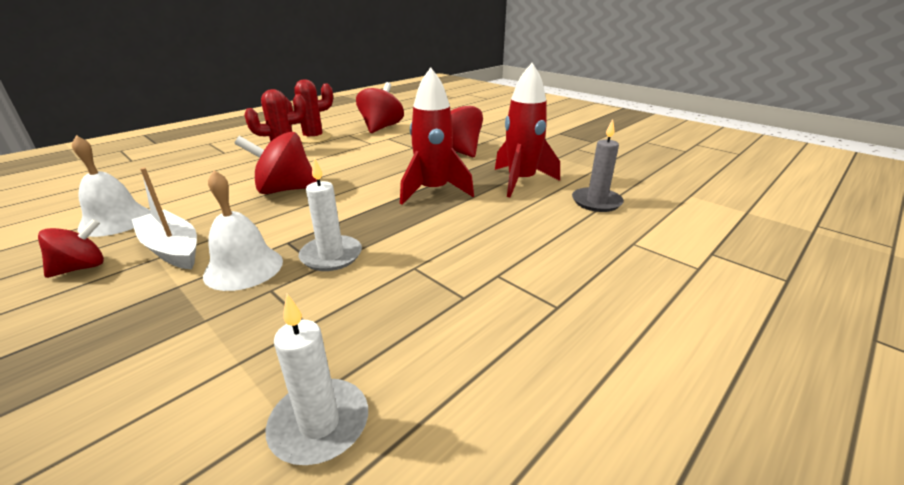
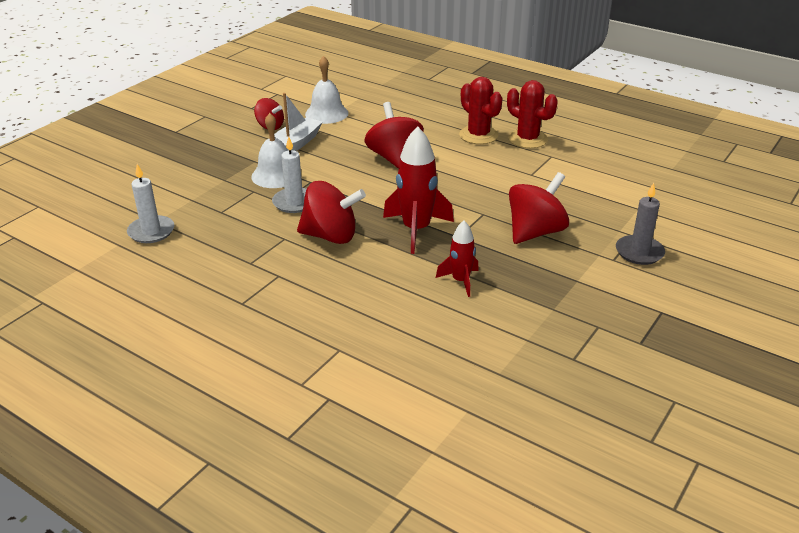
camera: 80 degrees right, 5 degrees up
(381, 128) = (589, 171): red spinning top -> red spinning top (331, 236)
(521, 181) = (460, 281): red rocket -> red rocket, size x0.58
(596, 202) = (423, 332): grey candle -> grey candle (639, 252)

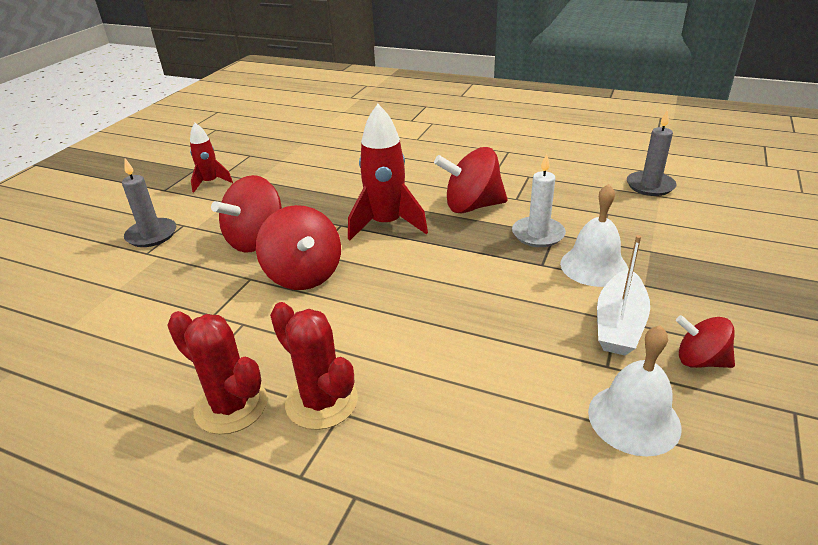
camera: 170 degrees right, 0 degrees up
(151, 232) = (650, 186): white candle -> grey candle
(394, 158) = (450, 322): red spinning top -> red spinning top (303, 275)
(460, 281) = (334, 187): red rocket -> red rocket (210, 182)

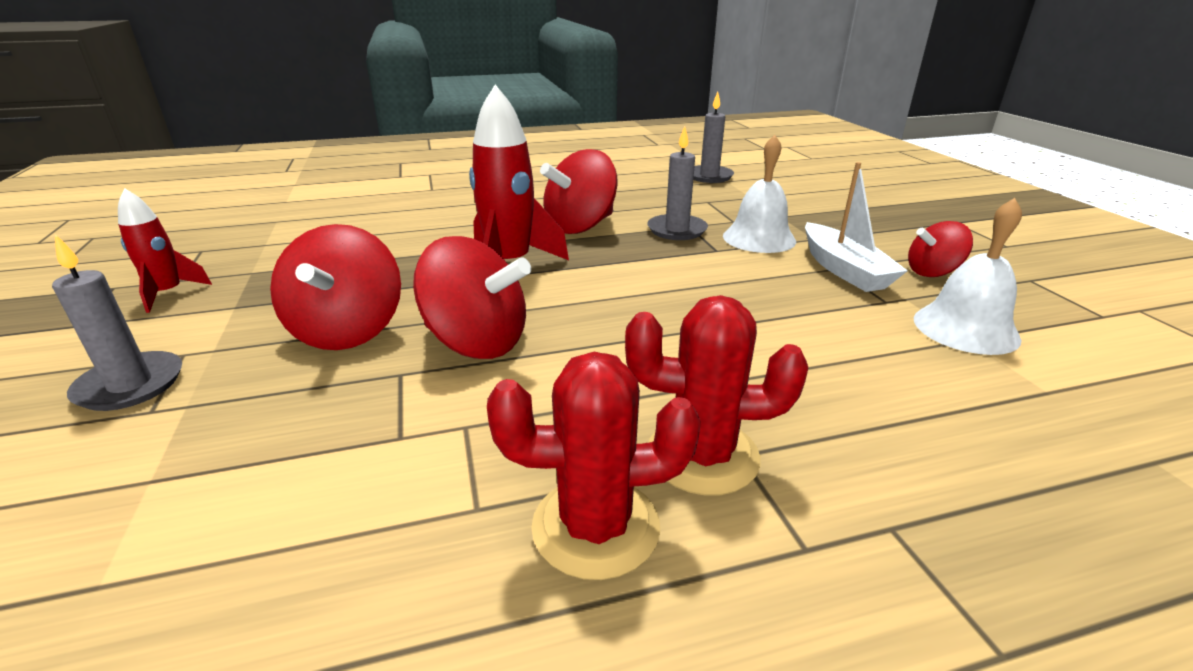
camera: 40 degrees left, 5 degrees down
(538, 234) = (677, 230): white candle -> grey candle

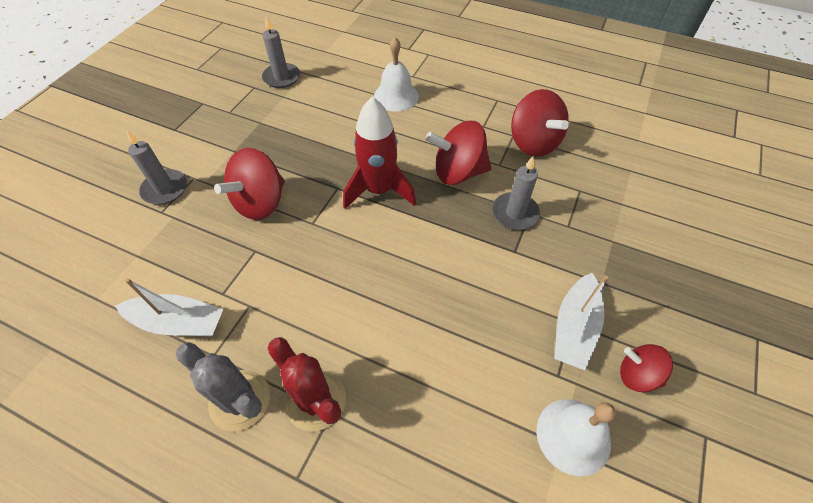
camera: 40 degrees right, 25 degrees up
(168, 294) = (217, 123): red rocket -> none
(354, 509) = (178, 323): none -> white boat
(477, 343) = (303, 250): red spinning top -> red spinning top (533, 143)
(596, 527) = (240, 400): red cactus -> grey cactus
(709, 176) = (623, 157): grey candle -> grey candle (281, 77)
(759, 238) = (560, 257): white bell -> white bell (396, 96)

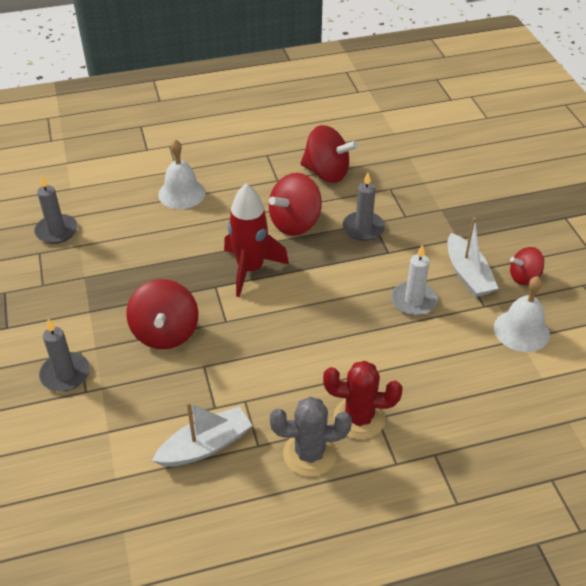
camera: 40 degrees left, 10 degrees down
(489, 317) = (413, 301): none -> white candle

